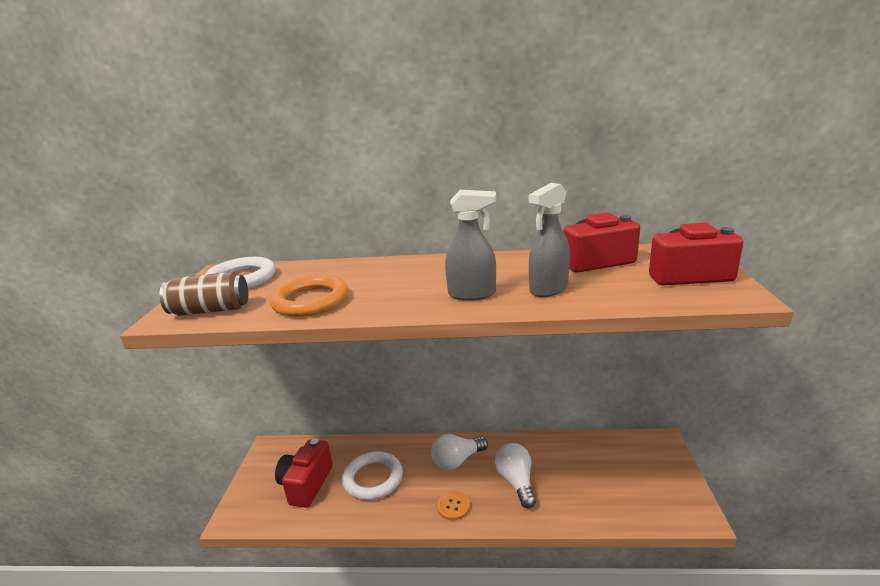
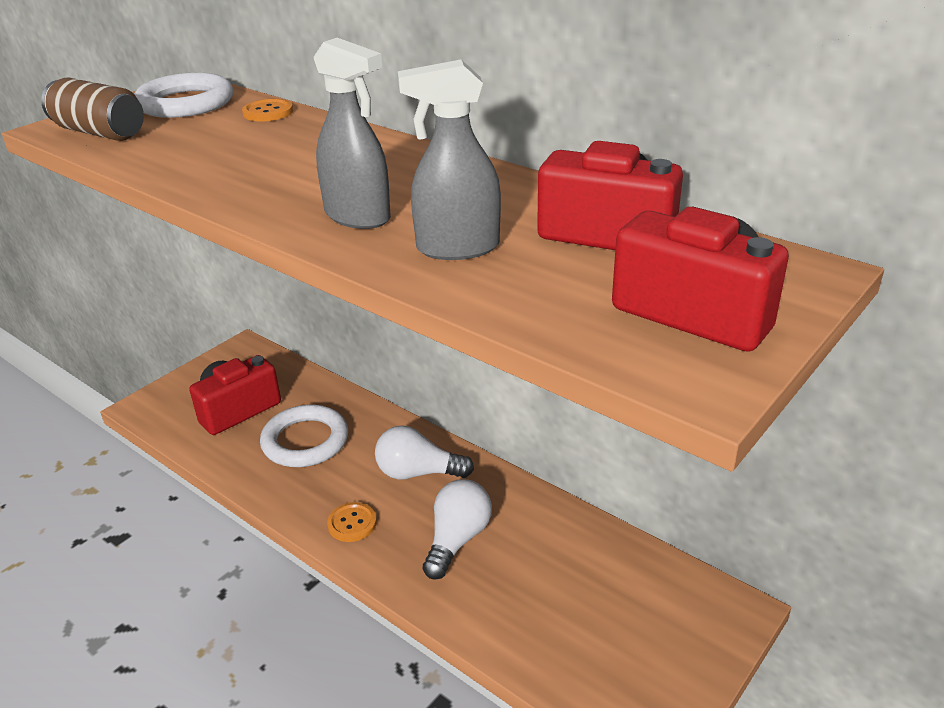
camera: 35 degrees right, 10 degrees up
(310, 268) = (268, 112): none -> orange button
(310, 301) = (193, 157): orange ring -> none

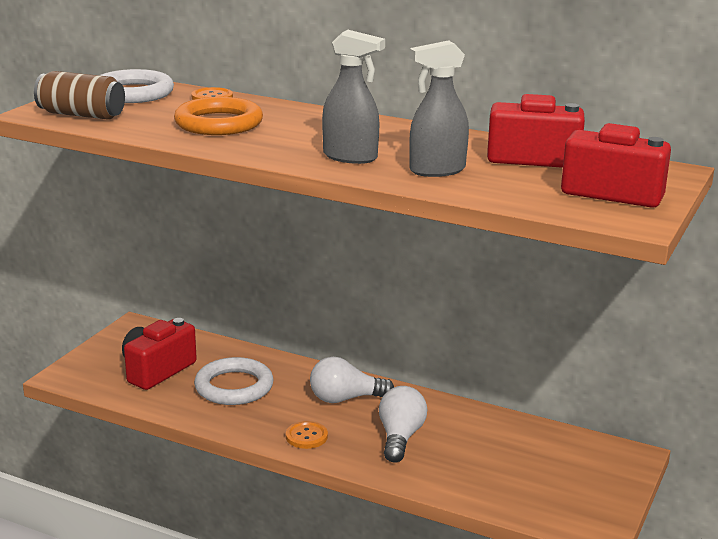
camera: 15 degrees left, 10 degrees down
(241, 152) = (219, 123): none -> orange ring

